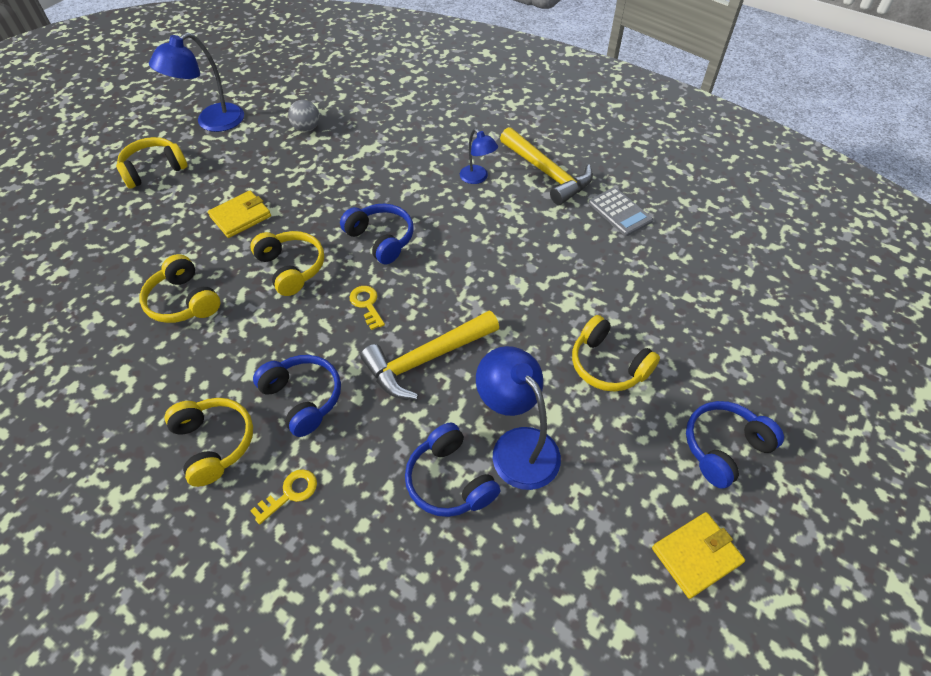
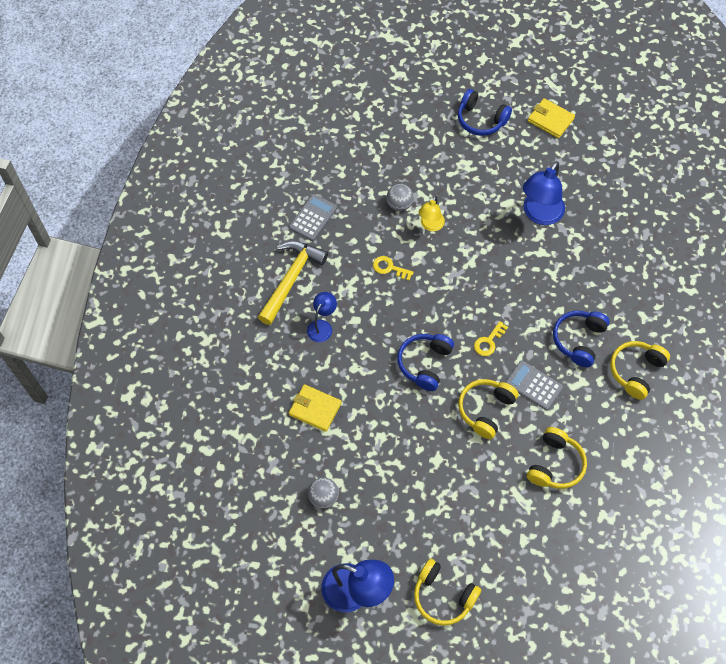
camera: 115 degrees left, 10 degrees up
(241, 216) = (456, 481): yellow wallet -> yellow wallet (315, 409)
(283, 323) = (533, 385): none -> grey calculator
(290, 493) = (636, 313): yellow key -> yellow key (389, 268)
(427, 359) = (510, 285): yellow hammer -> none
(449, 480) = (580, 239): blue headphones -> none
(558, 312) = (430, 225): none -> yellow lamp
(605, 293) = (399, 204): none -> grey ball
(608, 365) = (457, 187): yellow headphones -> none

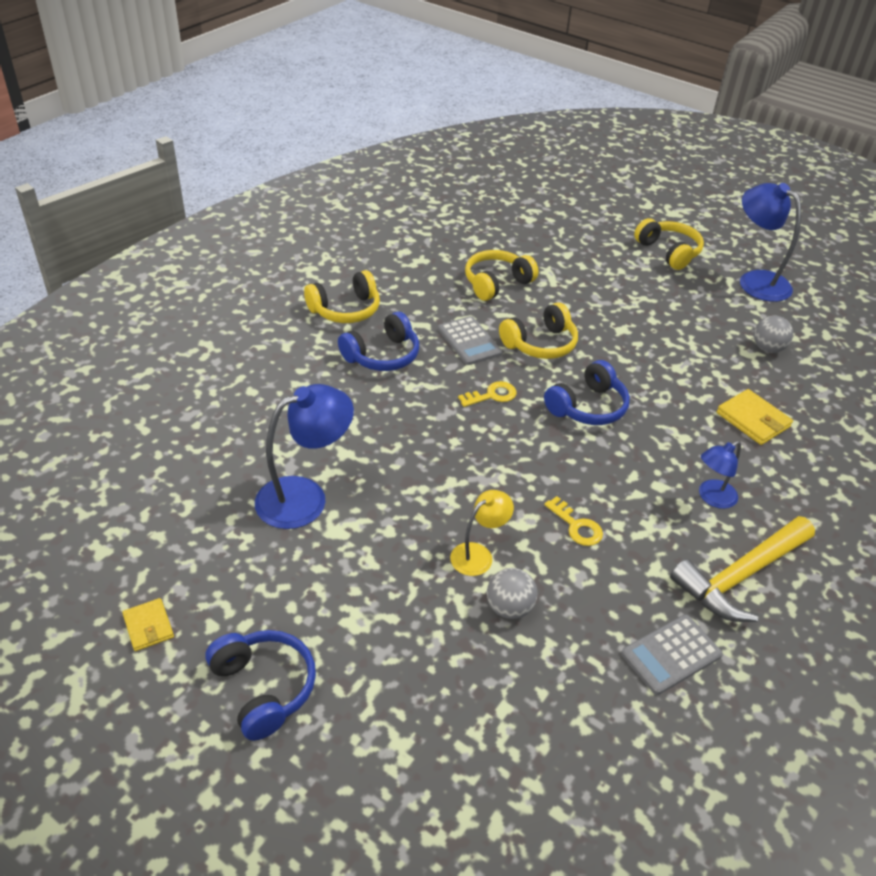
camera: 155 degrees left, 20 degrees down
(550, 120) = (148, 626): yellow wallet -> yellow wallet, size x0.64

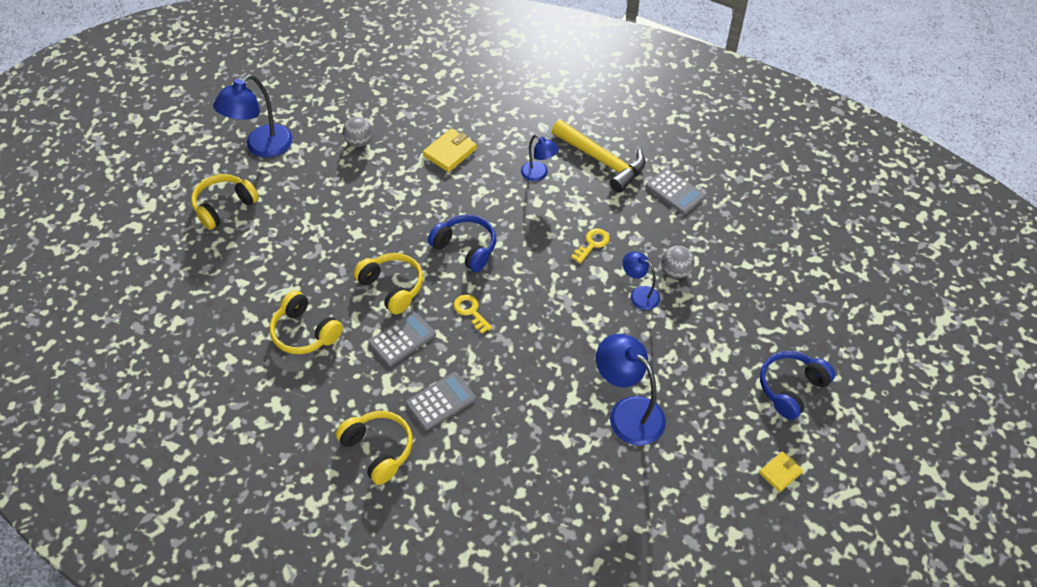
camera: 100 degrees left, 10 degrees up
(382, 355) = (441, 401): blue headphones -> grey calculator
(478, 554) = (639, 294): yellow lamp -> blue lamp

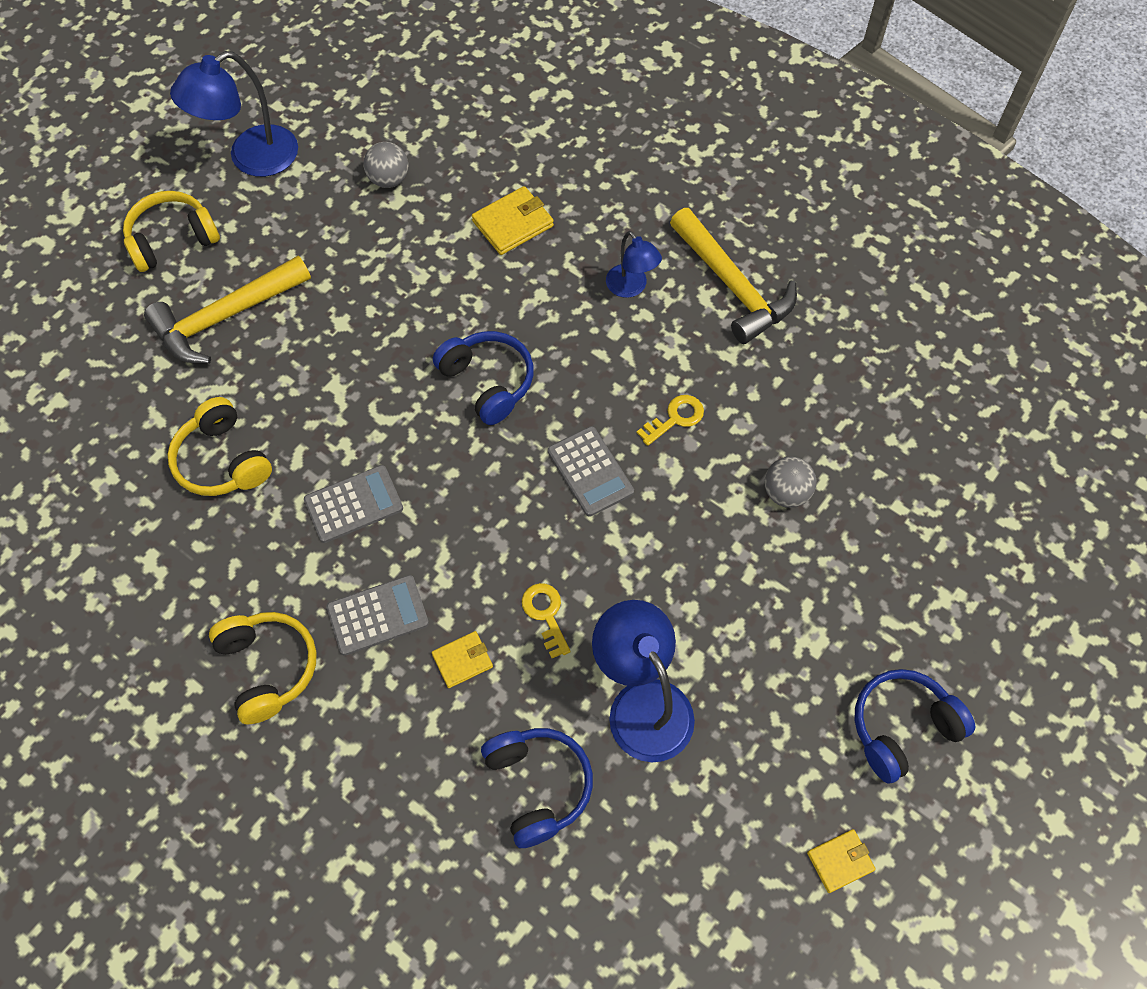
camera: 15 degrees right, 10 degrees up
(277, 246) = (225, 317): none -> yellow hammer
(392, 287) = (365, 419): yellow headphones -> none
(471, 311) = (464, 484): yellow key -> yellow key (545, 615)
(505, 415) = (462, 660): none -> yellow wallet
(579, 476) = (538, 786): none -> blue headphones
(639, 294) = (719, 517): blue lamp -> none
(675, 192) = (827, 361): grey calculator -> grey calculator (590, 471)

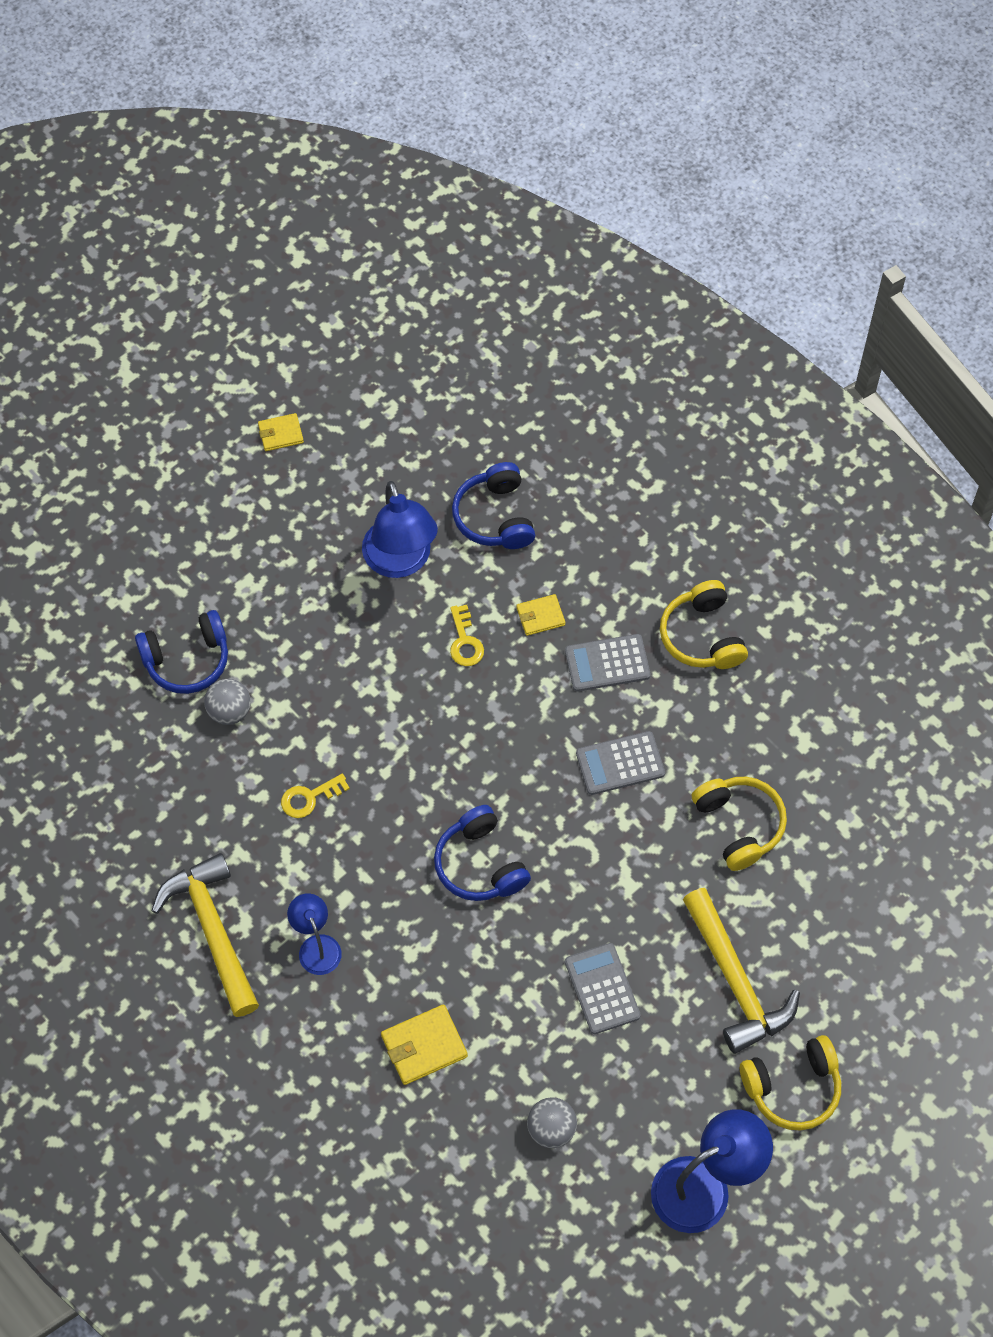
camera: 170 degrees left, 0 degrees up
(225, 317) = (735, 980): yellow hammer -> yellow hammer turned 90 degrees clockwise
(590, 471) = (400, 759): grey calculator -> grey calculator (602, 989)
(902, 727) = (200, 512): blue headphones -> blue headphones (187, 660)

